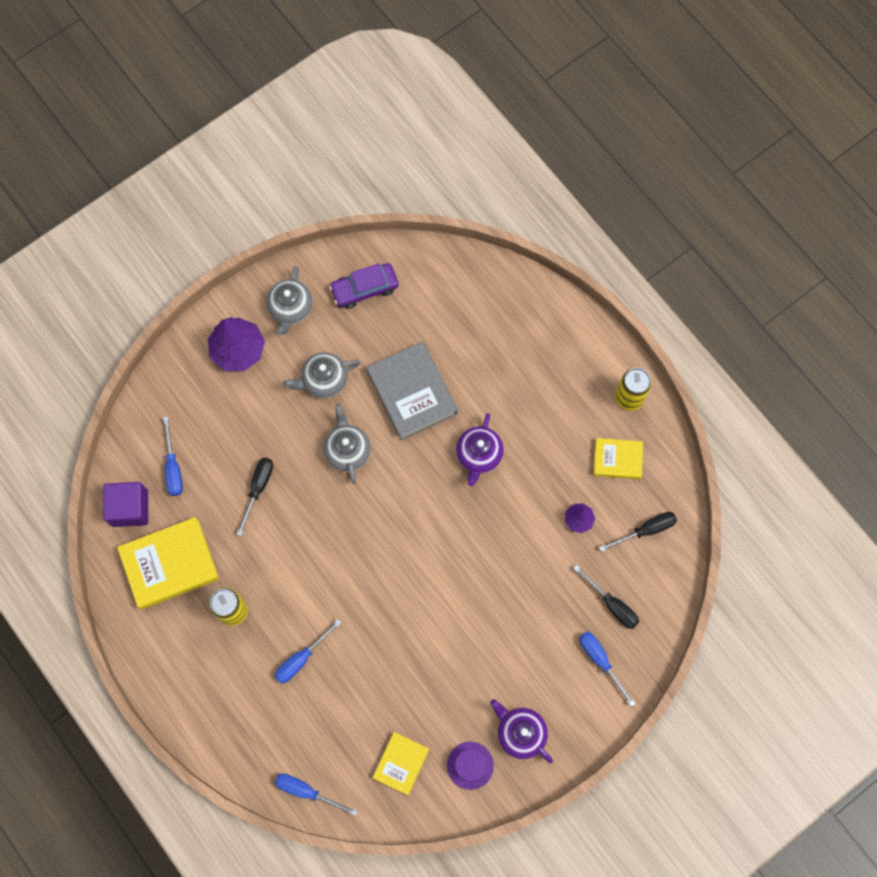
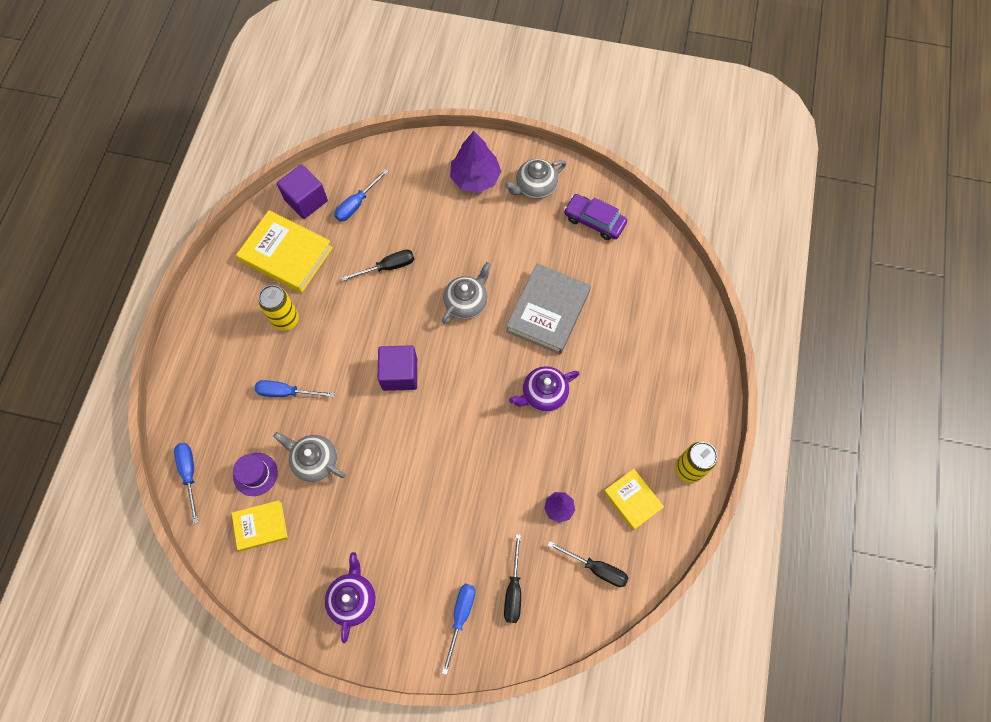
camera: 50 degrees right, 5 degrees down
(324, 380) = (503, 247): grey teapot -> grey teapot (315, 461)
(364, 554) = (399, 374): none -> purple cube
(470, 765) = (298, 580): purple hat -> purple hat (255, 474)

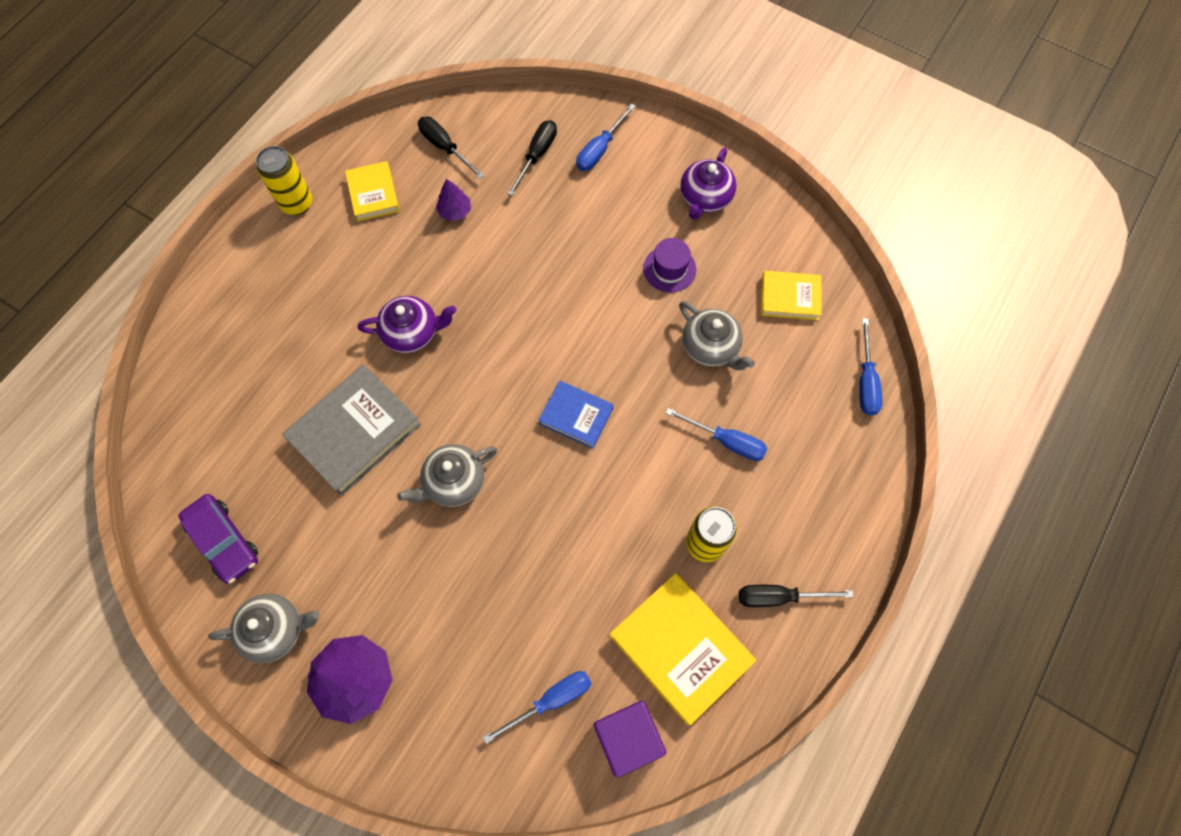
camera: 160 degrees left, 0 degrees up
(255, 474) = (785, 355): purple hat -> purple hat (669, 269)
(388, 267) = (540, 573): black screwdriver -> black screwdriver (779, 597)
(399, 374) = (576, 416): purple cube -> blue book

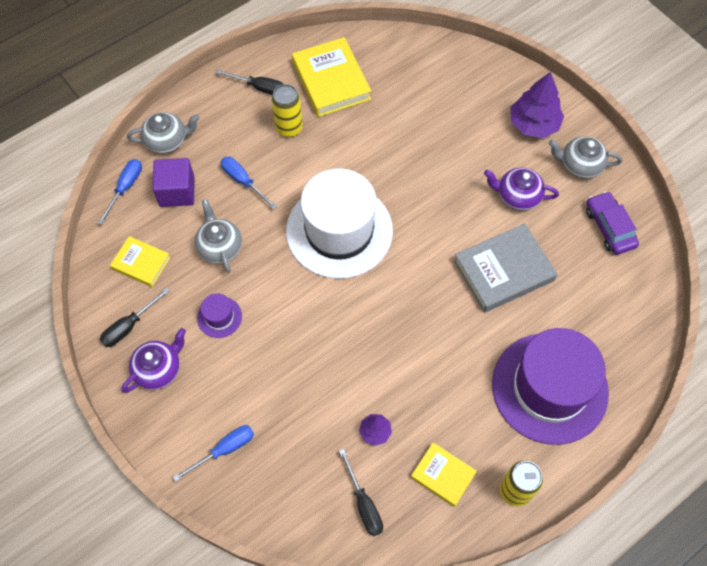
camera: 160 degrees left, 5 degrees down
(275, 312) = (549, 388): none -> purple hat
(373, 194) = (443, 475): yellow book -> yellow book turned 60 degrees counterclockwise
(412, 332) = (441, 333): purple teapot -> purple teapot (517, 196)
(453, 482) = (441, 215): grey teapot -> grey teapot (167, 140)
(537, 155) = (283, 464): black screwdriver -> black screwdriver (129, 326)
(551, 700) = (418, 80): blue screwdriver -> none
(576, 416) = (339, 231): blue book -> white hat
(627, 737) = (381, 51): purple cube -> purple cube (177, 191)

